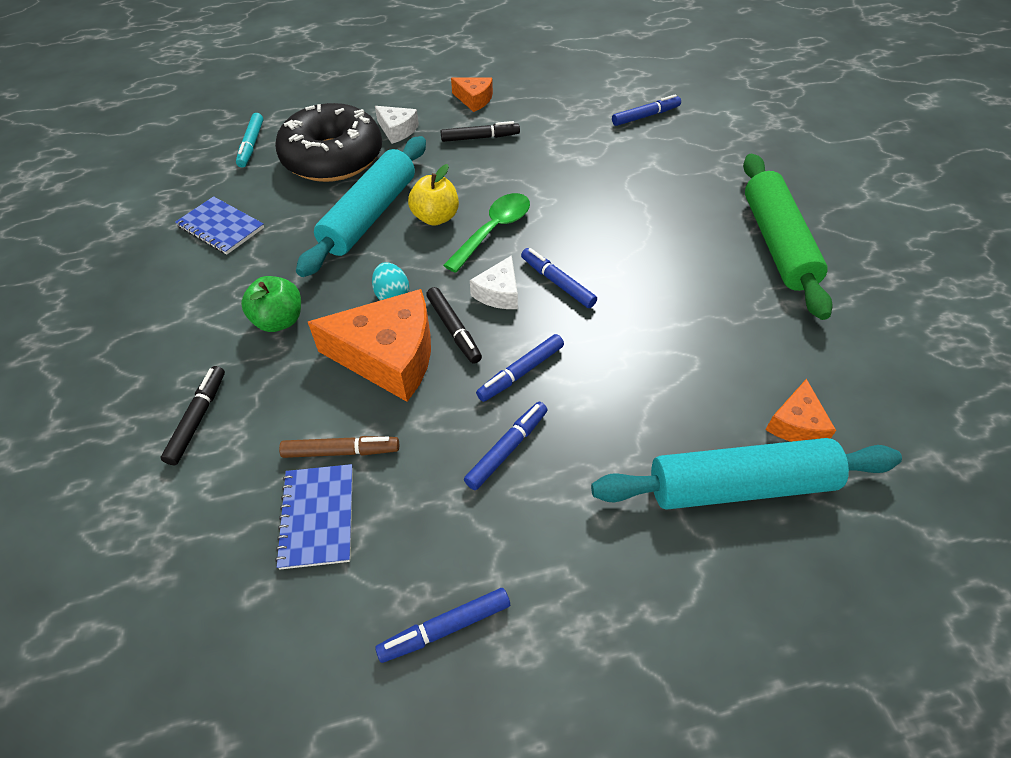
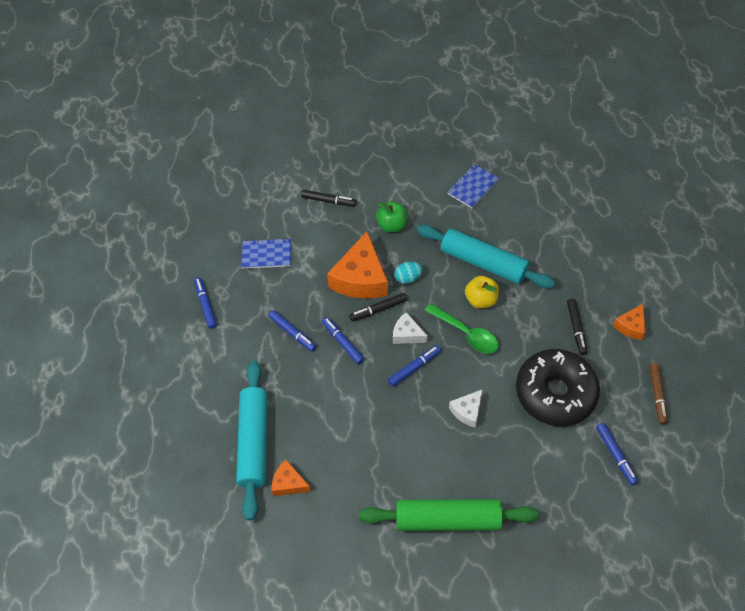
camera: 95 degrees right, 5 degrees up
(251, 145) = (560, 190): turquoise marker -> none
(333, 158) = (546, 238): black donut -> black donut (555, 393)
(341, 451) = (301, 261): brown marker -> brown marker (657, 395)
(397, 130) = (583, 274): white cheese -> white cheese (467, 411)

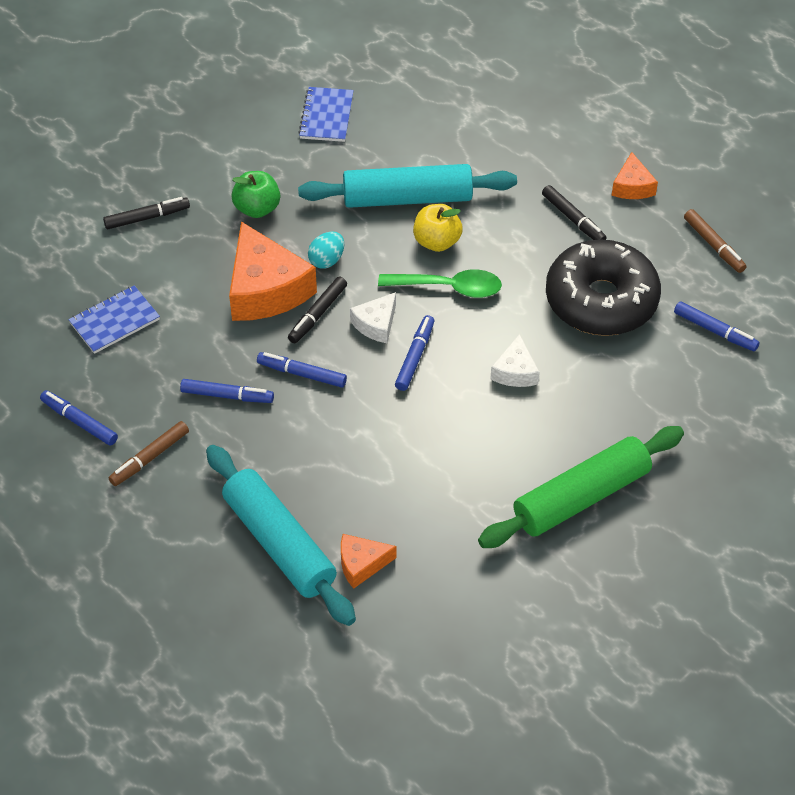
camera: 35 degrees left, 5 degrees down
(225, 347) = (150, 458): none -> brown marker
(407, 334) = (376, 324): white cheese -> white cheese turned 45 degrees counterclockwise

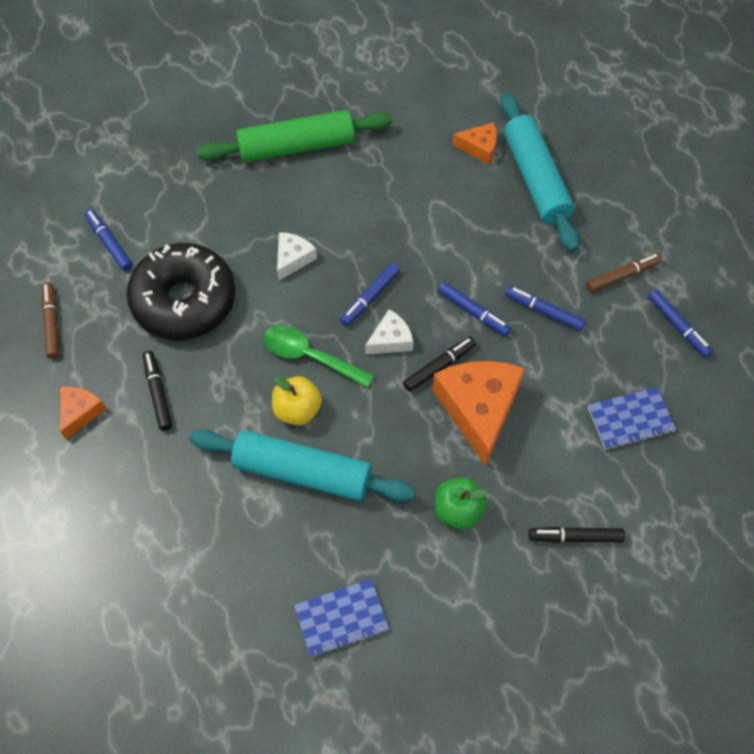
camera: 160 degrees left, 10 degrees up
(326, 116) = (341, 618): blue notebook -> blue notebook turned 45 degrees clockwise
(327, 260) = (410, 423): turquoise egg -> none

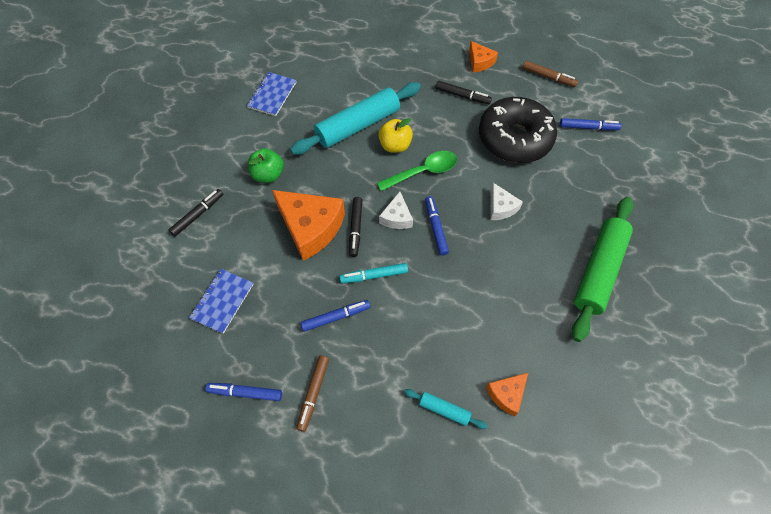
camera: 130 degrees right, 0 degrees up
(473, 312) = (374, 275): blue marker -> turquoise marker
(536, 179) = (444, 410): turquoise rolling pin -> turquoise rolling pin, size x0.45

